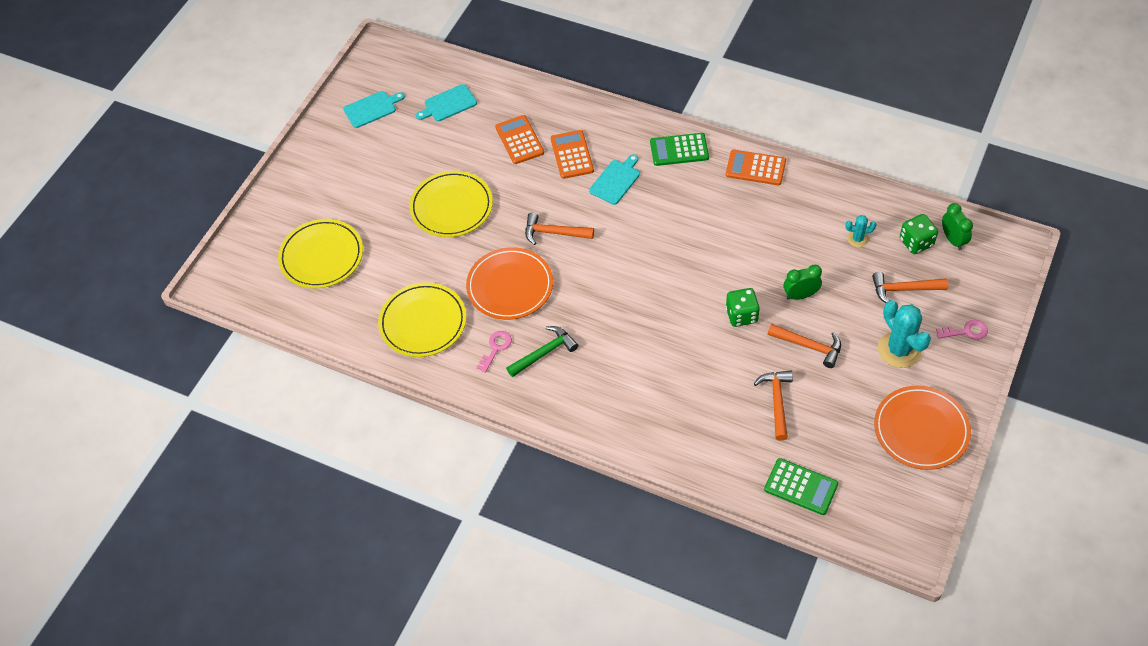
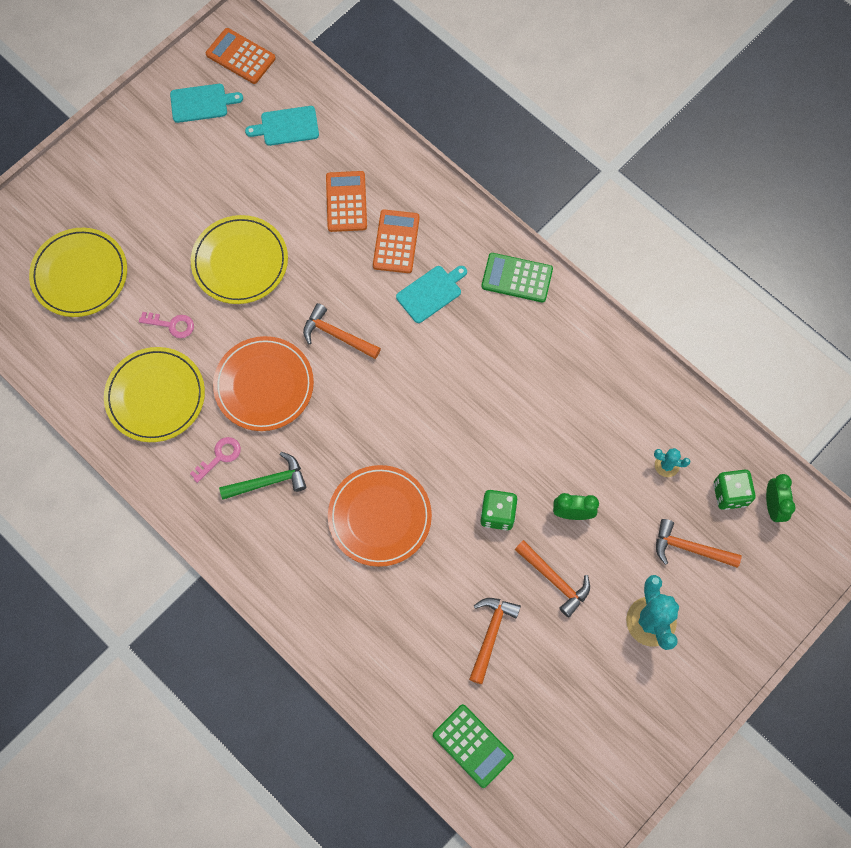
camera: 15 degrees right, 15 degrees up
(755, 168) = (592, 332): orange calculator -> orange calculator (240, 56)
(921, 430) = (631, 727): orange plate -> orange plate (379, 517)
(966, 331) = (735, 626): pink key -> pink key (172, 325)

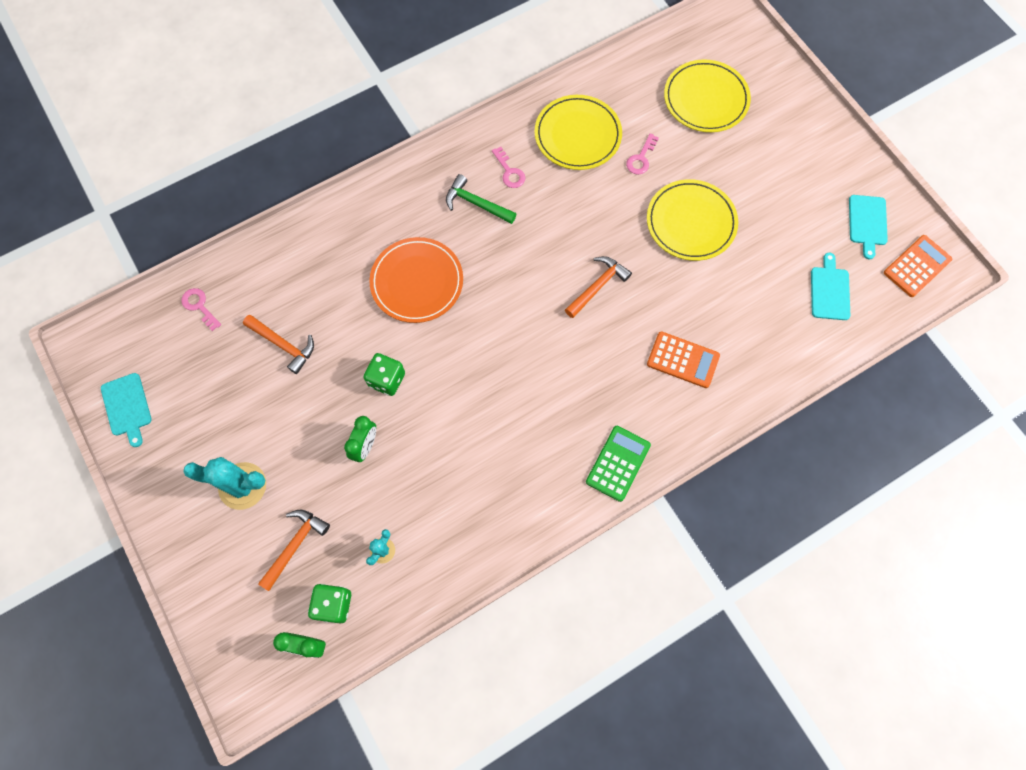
camera: 105 degrees right, 0 degrees up
(264, 385) = (565, 217): orange plate -> none
(268, 481) = (476, 203): green hammer -> green hammer turned 120 degrees clockwise
(346, 202) = (735, 325): orange calculator -> none
(431, 292) = (621, 378): turquoise cutting board -> turquoise cutting board (127, 407)
(472, 746) = (199, 306): green calculator -> pink key
(555, 580) = (310, 412): orange hammer -> none

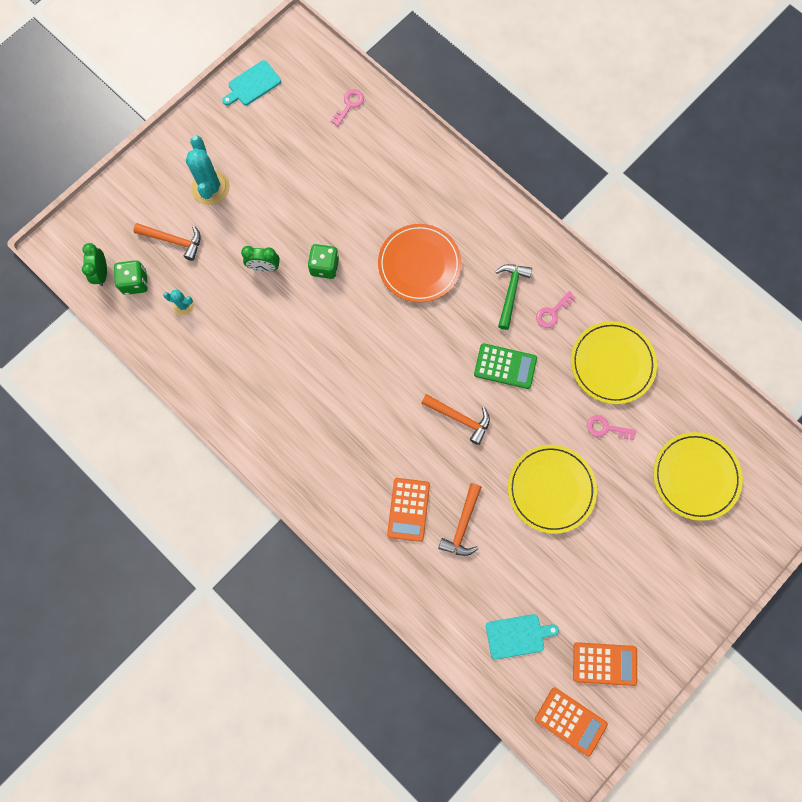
camera: 75 degrees right, 5 degrees up
(283, 345) = (333, 179): orange hammer -> orange hammer (462, 525)
(618, 463) = (298, 473): green calculator -> green calculator (505, 366)
(867, 223) = (604, 663): turquoise cutting board -> orange calculator

